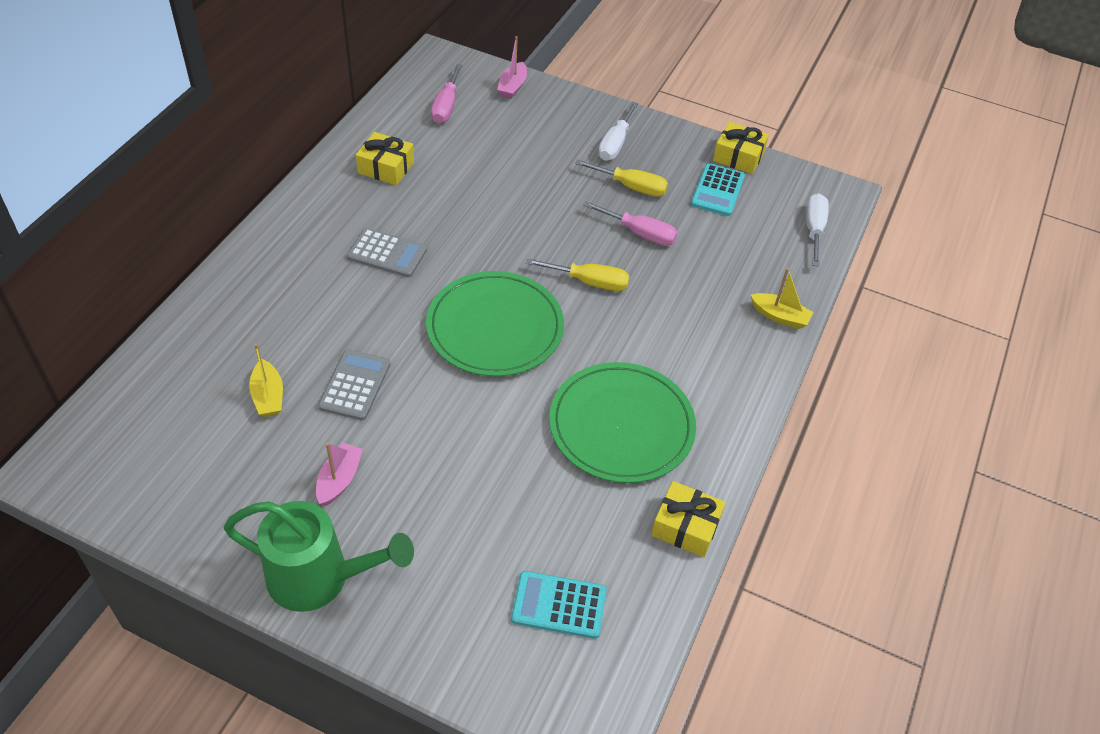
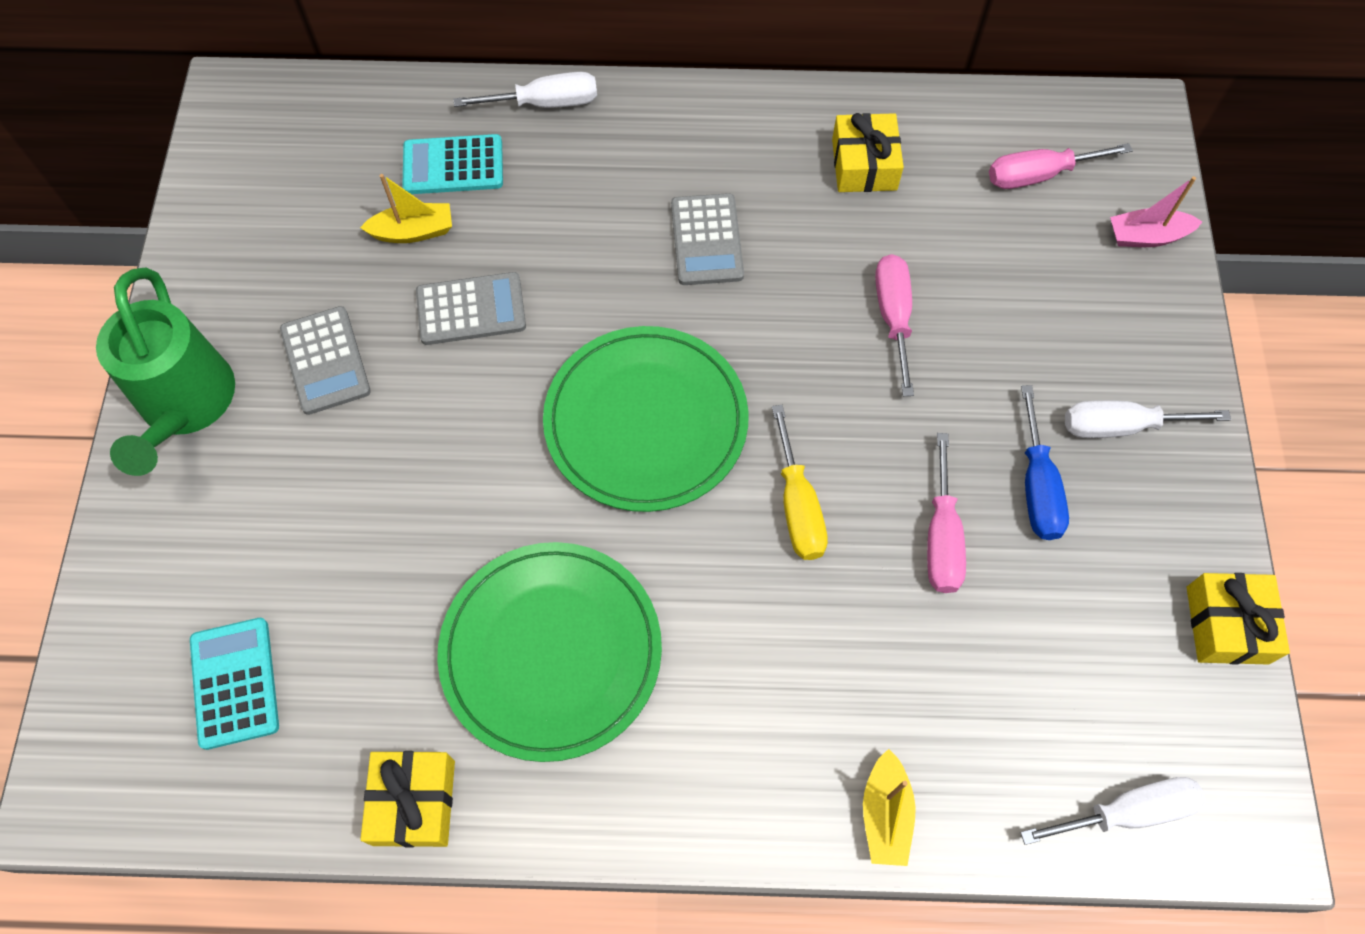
camera: 70 degrees right, 15 degrees up
(218, 291) = (546, 103): none -> white screwdriver
(268, 396) = (413, 231): yellow boat -> yellow boat turned 150 degrees counterclockwise
(339, 480) = (325, 361): pink boat -> grey calculator
(496, 197) = (893, 317): none -> pink screwdriver
(631, 187) = (1037, 486): yellow screwdriver -> blue screwdriver
(717, 190) = (1118, 619): turquoise calculator -> turquoise calculator (453, 165)

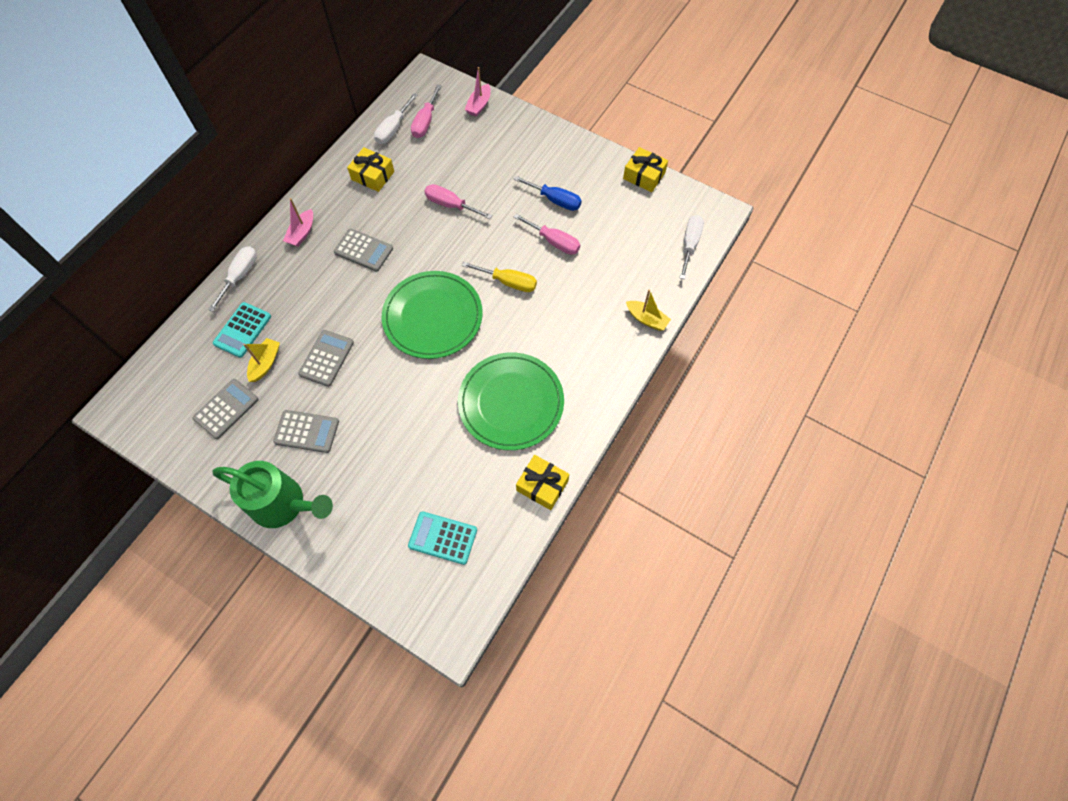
camera: 60 degrees left, 0 degrees up
(307, 229) = (226, 409): none -> grey calculator
(679, 135) = (302, 233): none -> pink boat
(1120, 426) = (549, 160): white screwdriver -> white screwdriver (393, 129)

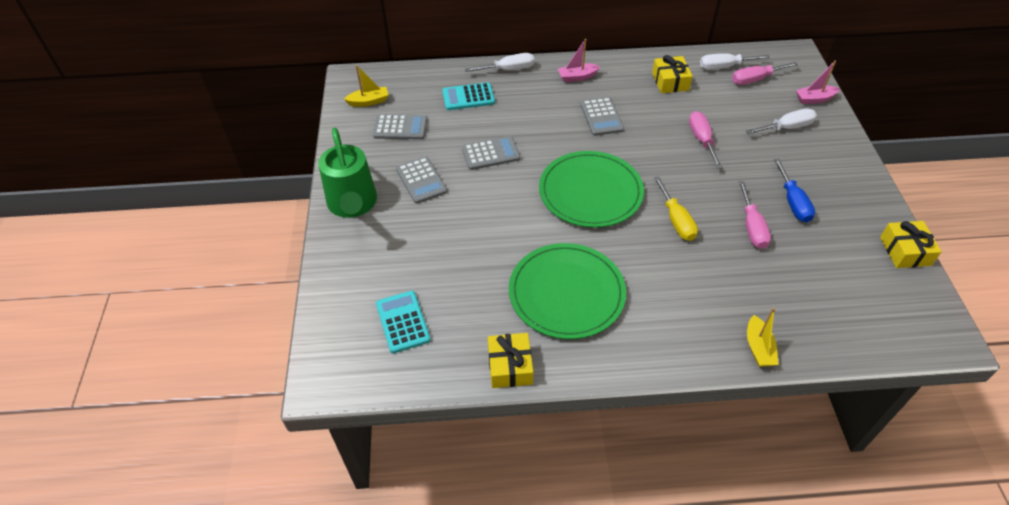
camera: 55 degrees right, 15 degrees down
(265, 363) = (454, 125): yellow boat -> yellow boat (369, 101)
(690, 244) = (881, 335): white screwdriver -> white screwdriver (787, 128)

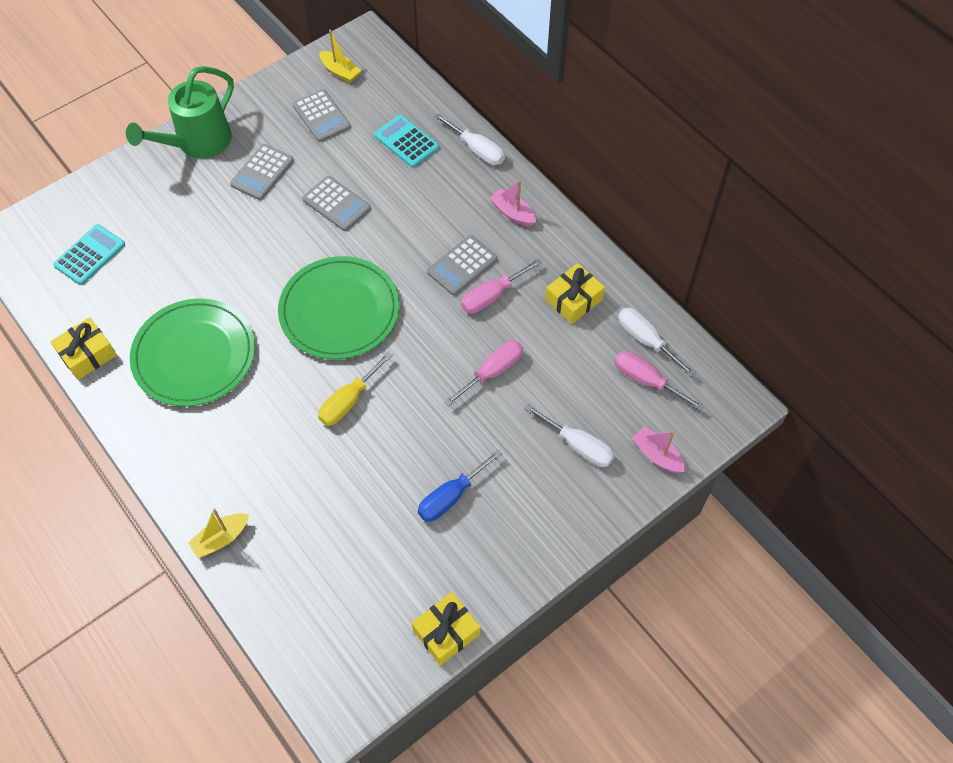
camera: 55 degrees right, 10 degrees up
(752, 227) = (385, 472): pink screwdriver -> pink screwdriver (492, 296)

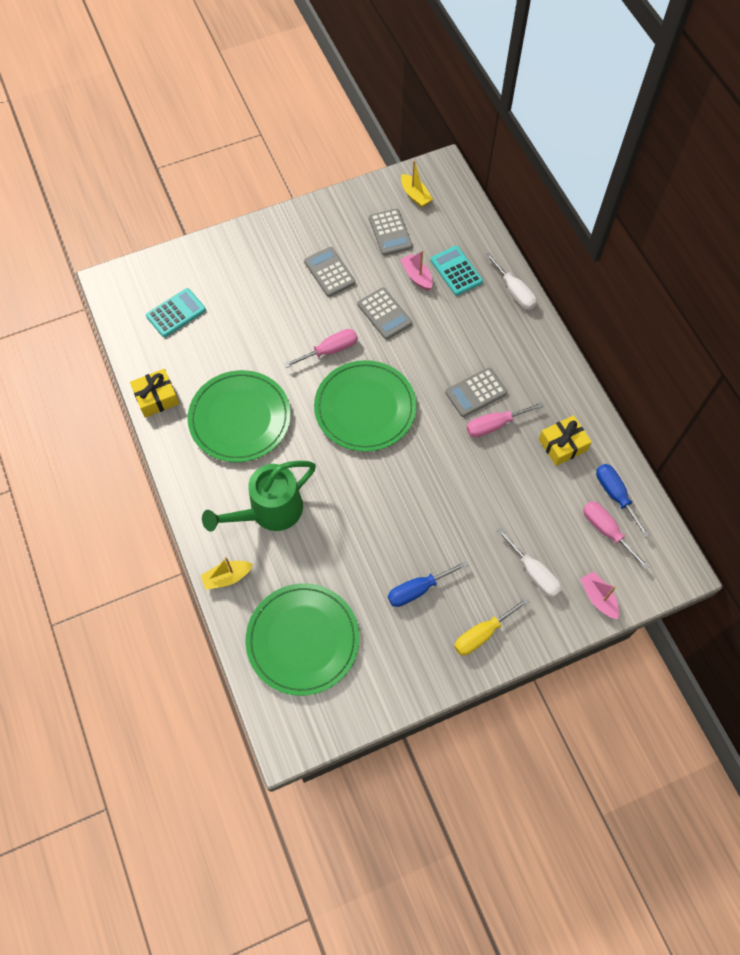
camera: 15 degrees right, 5 degrees up
(197, 143) = (282, 234): green watering can -> green watering can (269, 512)
(262, 172) = (329, 272): grey calculator -> grey calculator turned 105 degrees clockwise
(329, 588) = (303, 640): none -> green plate
(349, 401) = (354, 487): yellow screwdriver -> yellow screwdriver (482, 634)
(446, 632) = (386, 701): yellow gift -> none
(492, 372) = (478, 491): pink screwdriver -> pink screwdriver (330, 350)
(512, 213) = (530, 355): pink boat -> pink boat (416, 276)
(646, 340) = (615, 495): white screwdriver -> blue screwdriver

